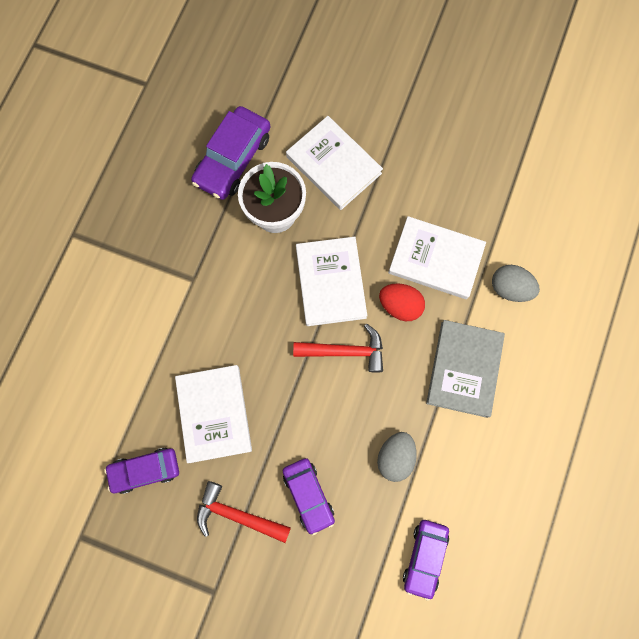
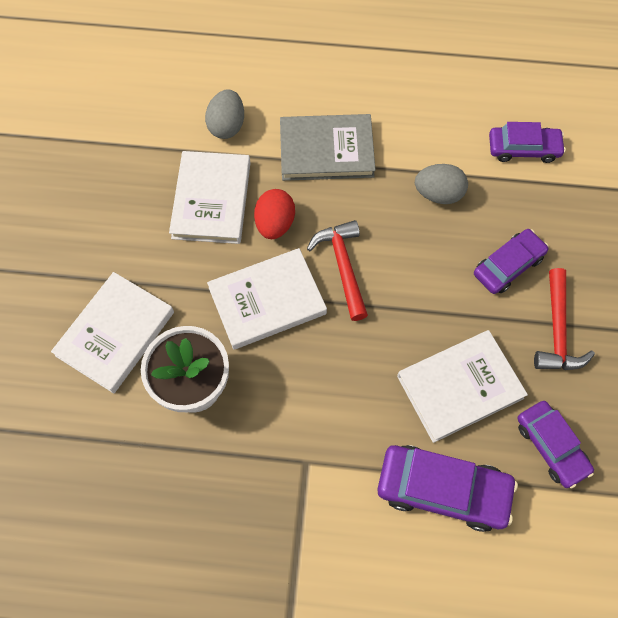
camera: 105 degrees left, 10 degrees down
(233, 159) = (130, 460): purple car -> purple car (443, 490)

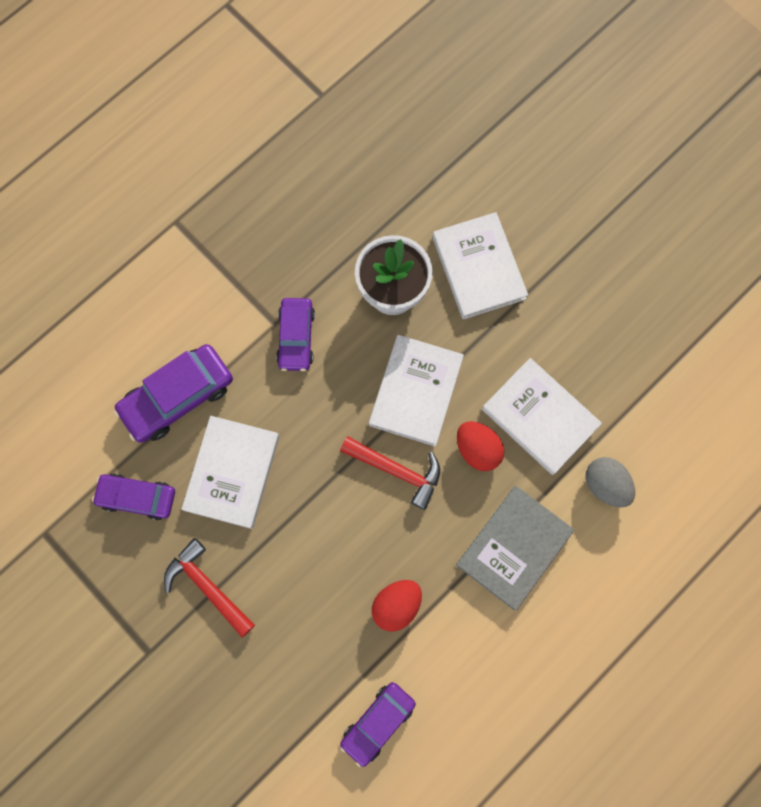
camera: 130 degrees right, 10 degrees up
(438, 194) = (396, 604): grey egg -> red egg
(508, 265) = (288, 601): purple car -> purple car (296, 337)

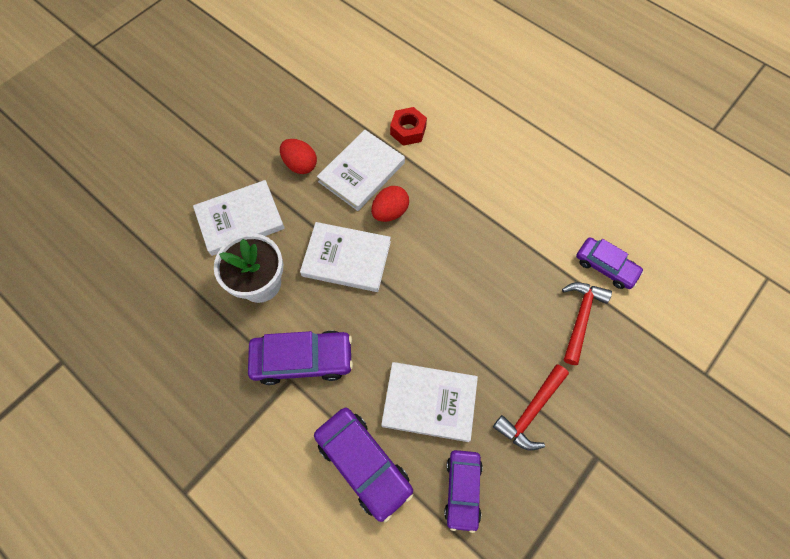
camera: 95 degrees left, 10 degrees down
(296, 337) = (302, 359): purple car -> purple car, size x1.51
(396, 604) = (517, 260): red egg -> red egg (300, 165)
(397, 471) = (413, 267): red hammer -> red hammer (580, 317)
(513, 547) = (461, 184): grey book -> none
(605, 484) = (408, 130): grey egg -> red nut

